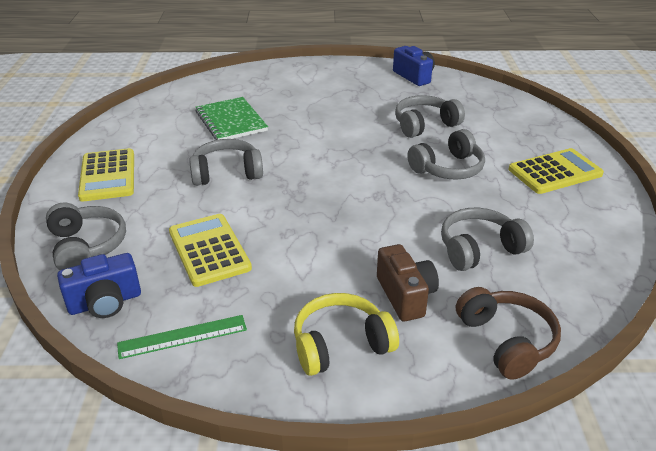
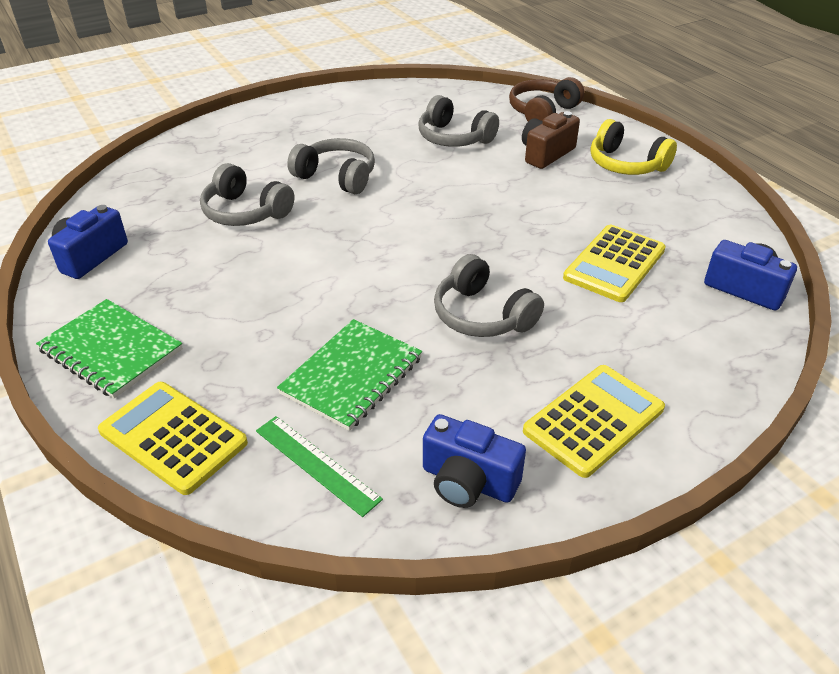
camera: 120 degrees left, 5 degrees up
(86, 246) = (712, 348): grey headphones -> none
(129, 130) = (468, 481): none -> blue camera
(182, 337) = (714, 230): green ruler -> green ruler (317, 464)
(323, 72) = (111, 350): none -> green notebook
(555, 172) = (296, 126): yellow calculator -> yellow calculator (173, 437)

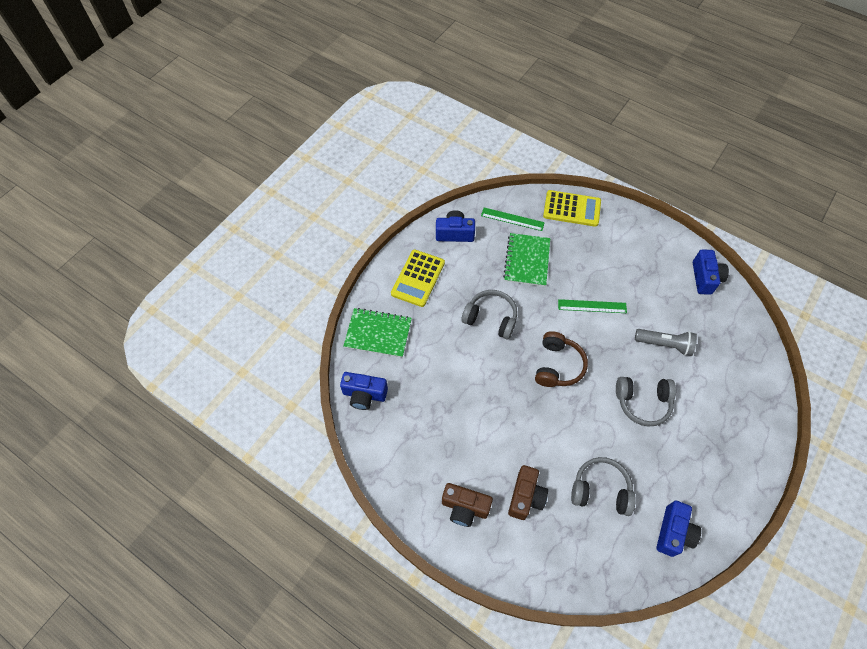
camera: 155 degrees right, 20 degrees up
(111, 350) = (634, 233): green notebook -> green notebook (378, 333)
(245, 212) = (664, 344): grey headphones -> grey flashlight
(301, 279) = (592, 306): none -> green ruler
(403, 101) = (673, 532): none -> blue camera
(543, 112) = (556, 568): brown headphones -> brown headphones (557, 365)
(614, 264) = (439, 386): yellow calculator -> none
(626, 164) = (465, 508): yellow headphones -> brown camera

